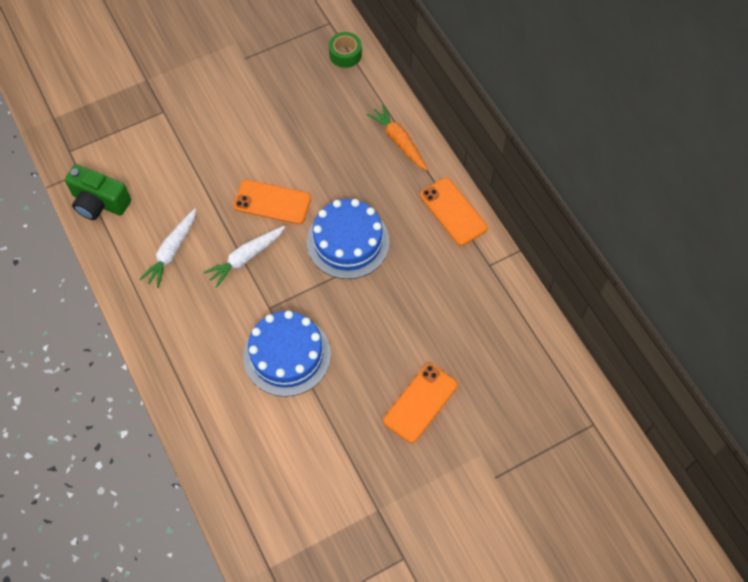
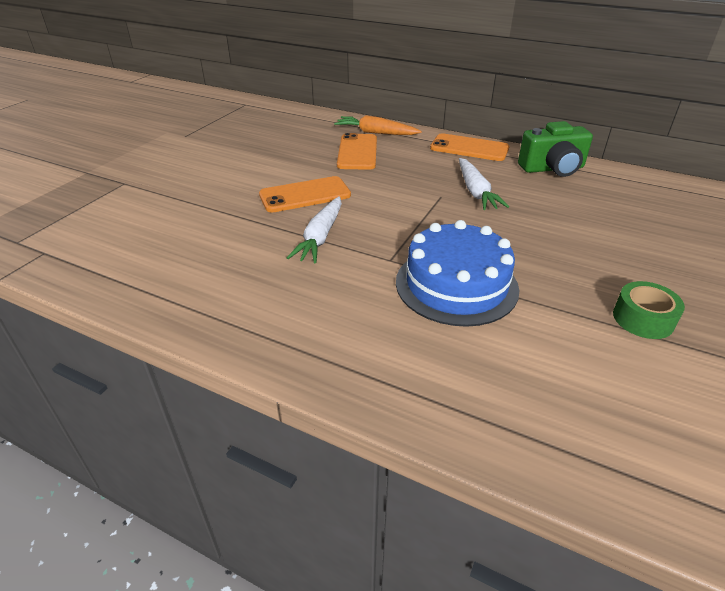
camera: 35 degrees left, 25 degrees down
(99, 202) = (91, 264): green camera -> green camera (552, 169)
(171, 252) = (226, 265): white carrot -> white carrot (476, 192)
(345, 54) = (276, 112): green tape -> green tape (643, 319)
(348, 242) = (408, 191): blue cake -> none
(420, 403) = (629, 257): orange phone -> orange phone (357, 152)

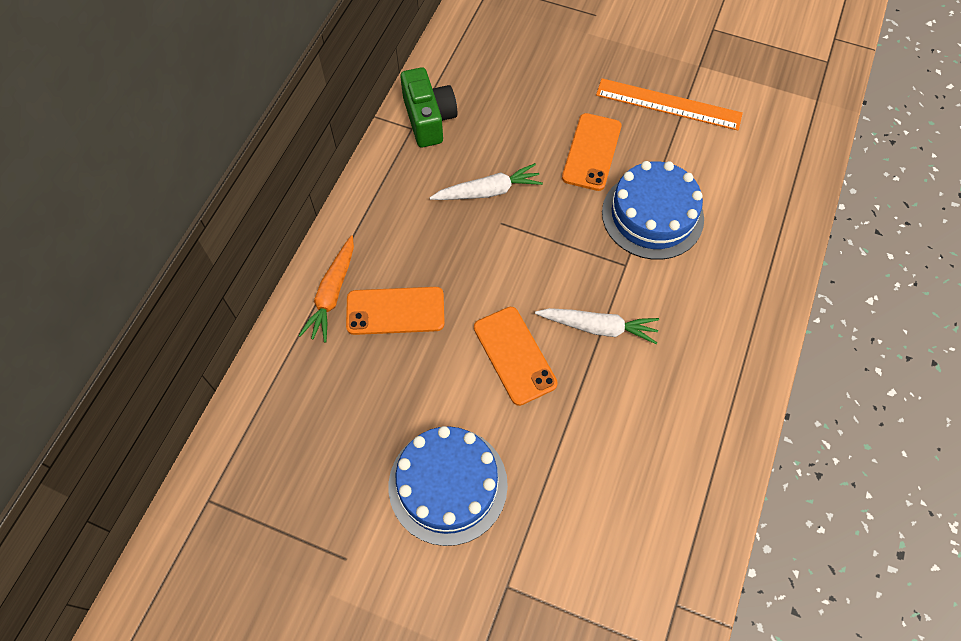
camera: 95 degrees left, 25 degrees up
(211, 166) = (448, 485): none -> blue cake
(469, 148) = (378, 191): orange phone -> orange phone (591, 152)
(643, 319) = (668, 104): green tape -> orange ruler

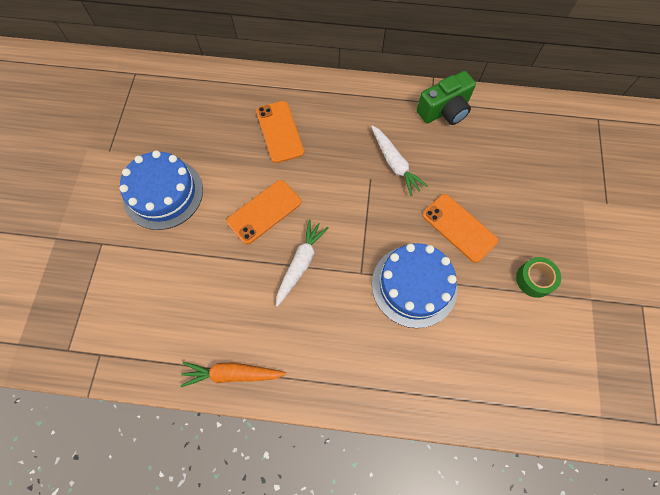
camera: 75 degrees right, 5 degrees up
(332, 294) = (282, 93): orange carrot -> orange carrot (232, 374)
(591, 152) = (459, 228): orange phone -> orange phone turned 45 degrees clockwise
(598, 327) = (301, 263): white carrot -> white carrot turned 150 degrees counterclockwise
(668, 104) = (534, 279): orange ruler -> green tape

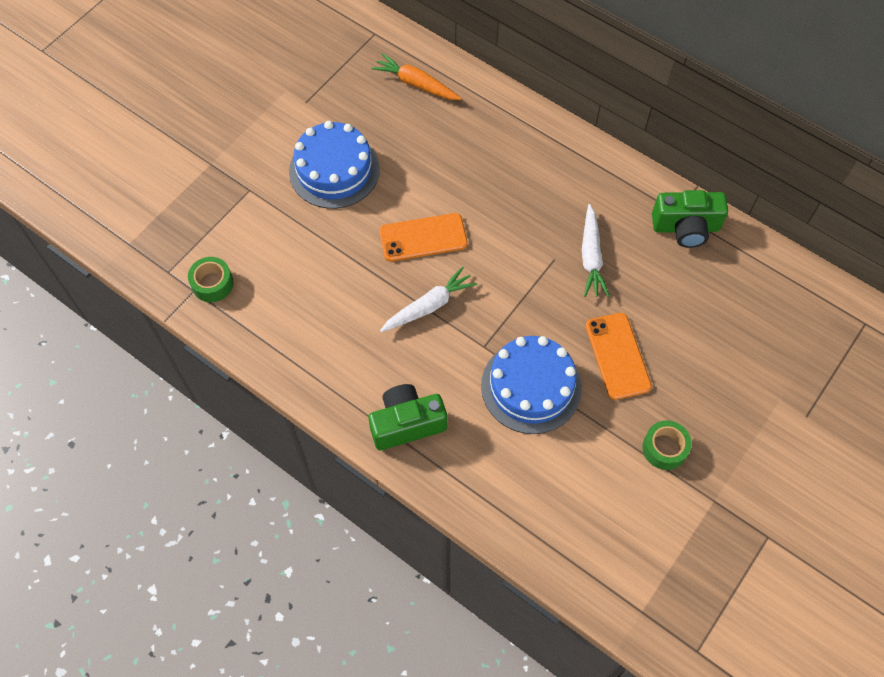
camera: 30 degrees right, 5 degrees down
(113, 340) = (212, 284): none -> green tape
(232, 374) = (302, 372): orange carrot -> orange carrot (416, 84)
(280, 132) = (488, 164): orange phone -> none
(340, 369) = (407, 424): none -> green camera

